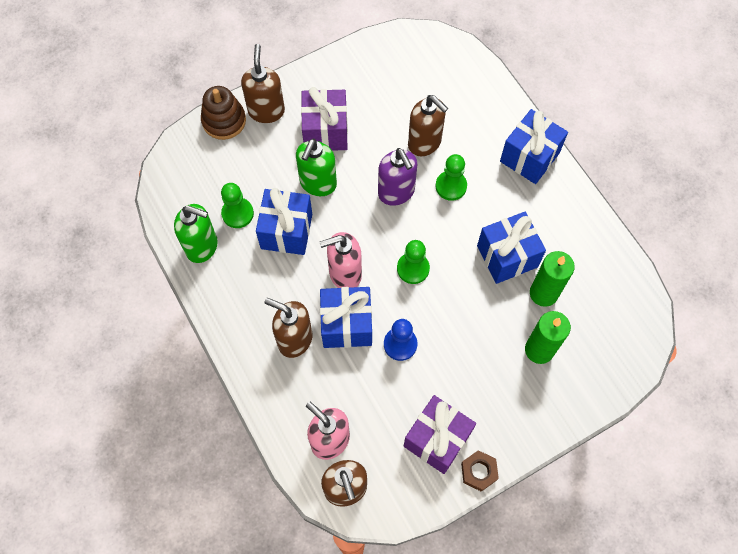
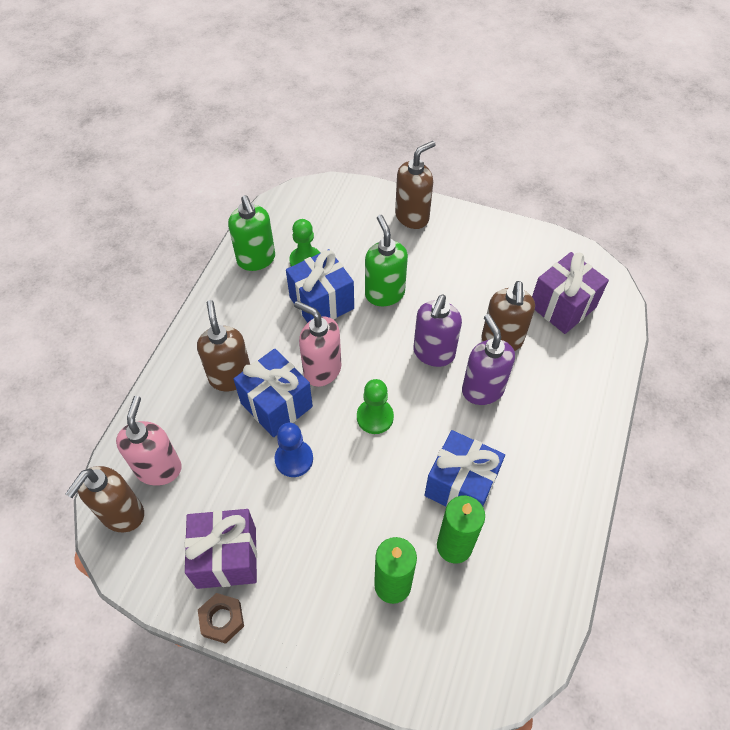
camera: 50 degrees right, 10 degrees down
(224, 121) = (375, 198): brown stacking toy -> none
(318, 184) = (384, 293): green soap dispenser -> green soap dispenser turned 90 degrees clockwise
(325, 131) = (436, 266): purple gift -> purple gift (562, 306)
(451, 186) = (482, 390): green pawn -> purple soap dispenser
(529, 157) = (578, 432): blue gift -> none

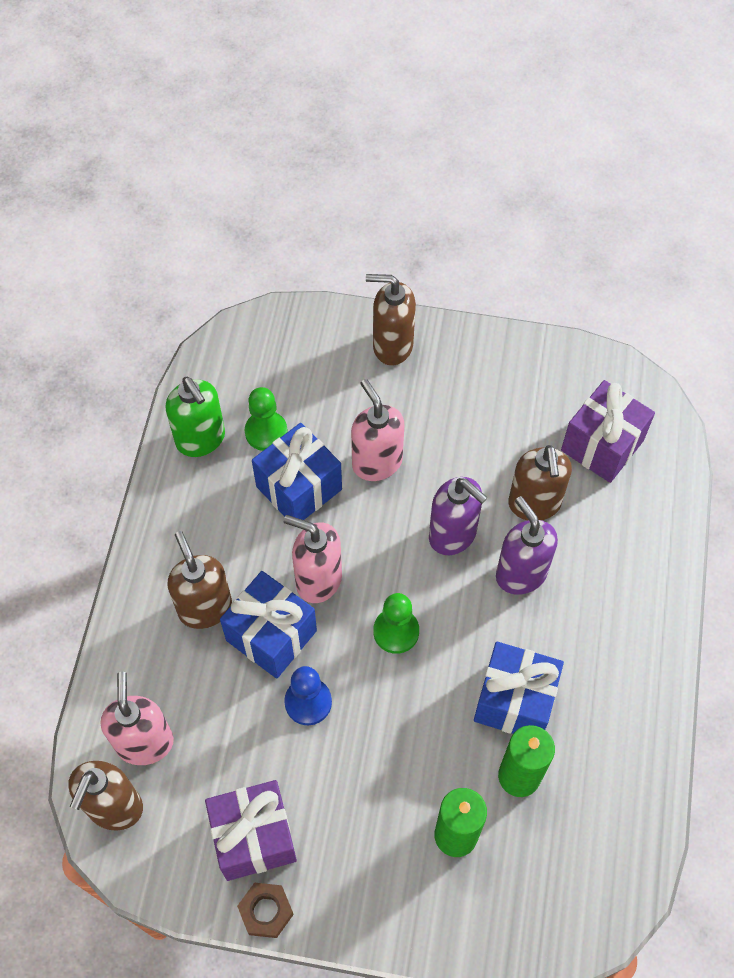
camera: 10 degrees left, 5 degrees up
(384, 293) = (376, 462): green soap dispenser -> pink soap dispenser
(412, 217) = (392, 346): brown soap dispenser -> brown soap dispenser turned 120 degrees counterclockwise
(433, 353) = (453, 535): purple soap dispenser -> purple soap dispenser turned 60 degrees counterclockwise

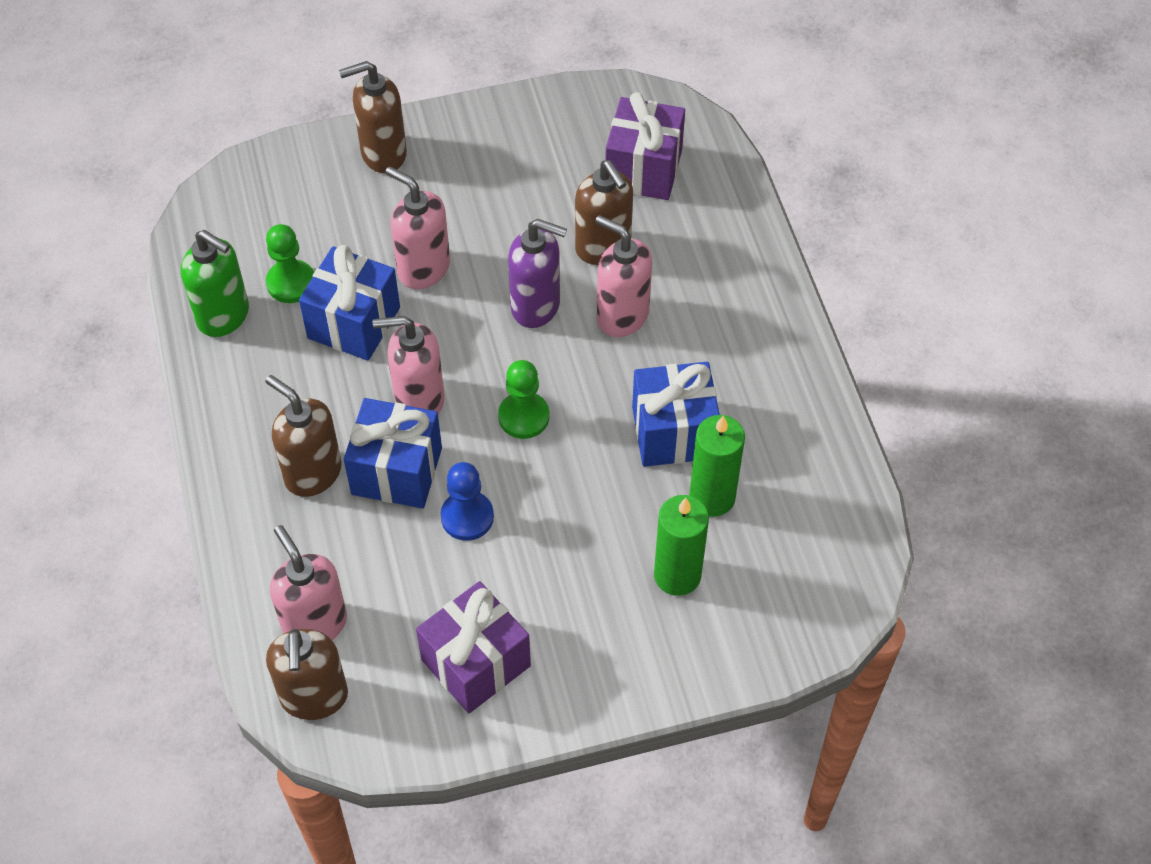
camera: 25 degrees left, 5 degrees down
(266, 911) = (523, 724): brown nut -> none
(520, 574) = (622, 315): purple soap dispenser -> pink soap dispenser

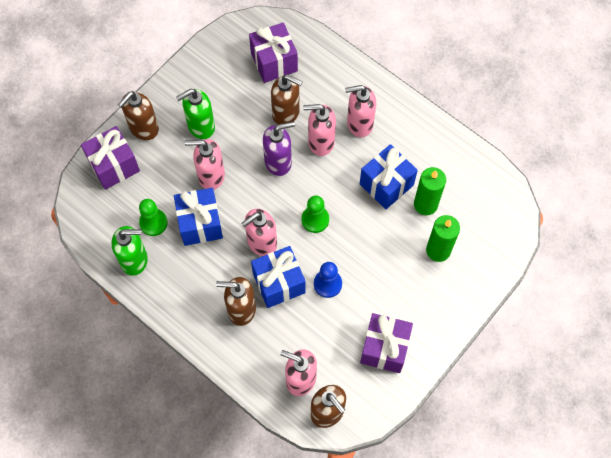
camera: 35 degrees left, 10 degrees up
(302, 178) = (114, 165): none -> purple gift
(464, 195) = (201, 126): none -> green soap dispenser
(702, 324) = (359, 124): none -> pink soap dispenser

